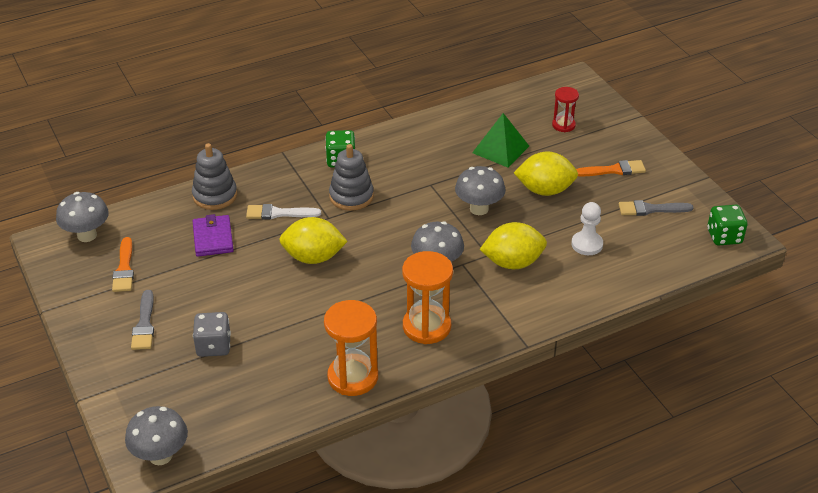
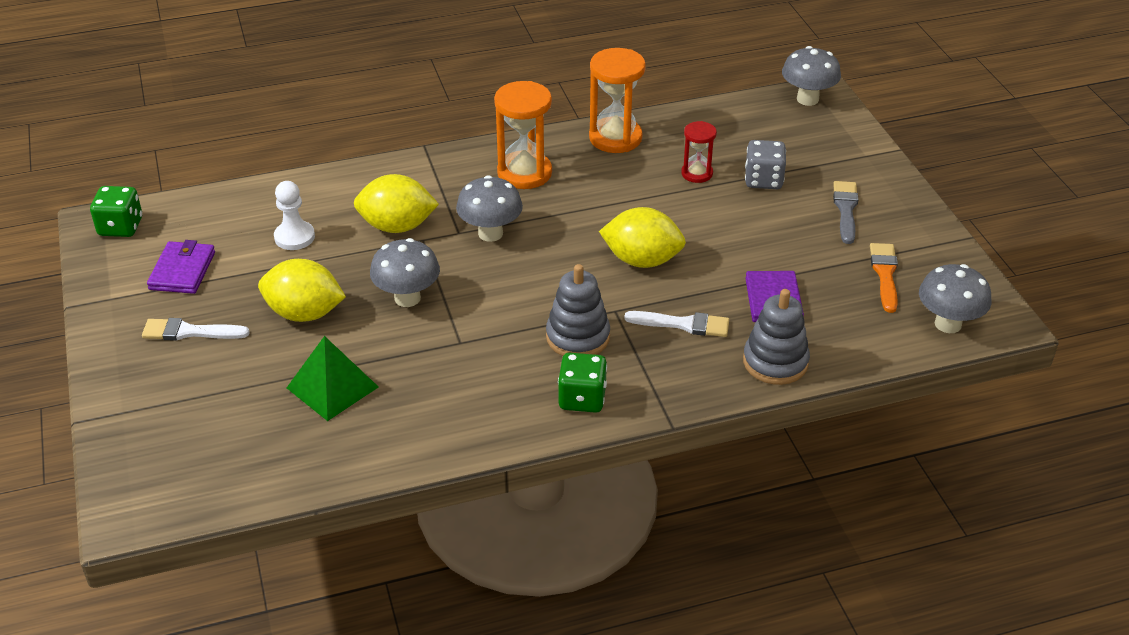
camera: 170 degrees left, 0 degrees up
(563, 125) = (211, 419): red hourglass -> red hourglass (697, 173)
(613, 170) = (189, 332): orange brush -> white brush
(650, 209) = (182, 271): grey brush -> purple wallet

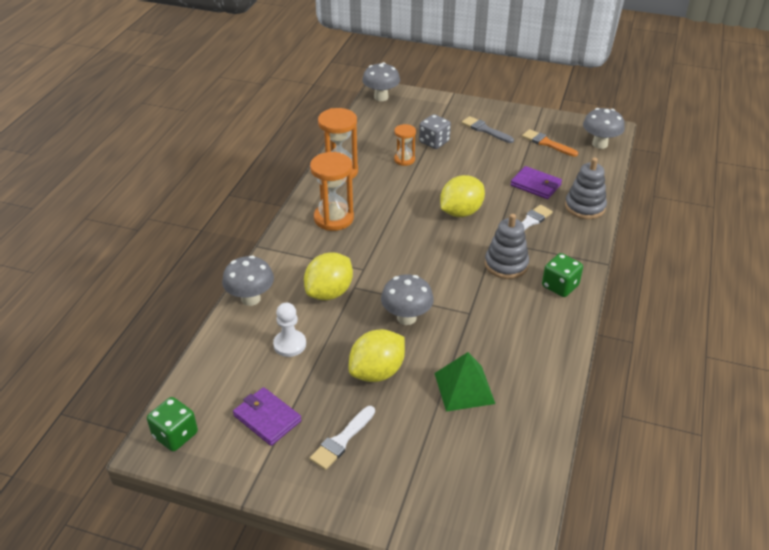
camera: 55 degrees left, 0 degrees up
(490, 233) = (378, 257): grey mushroom -> grey mushroom (251, 299)
(697, 173) = (404, 160): red hourglass -> orange hourglass

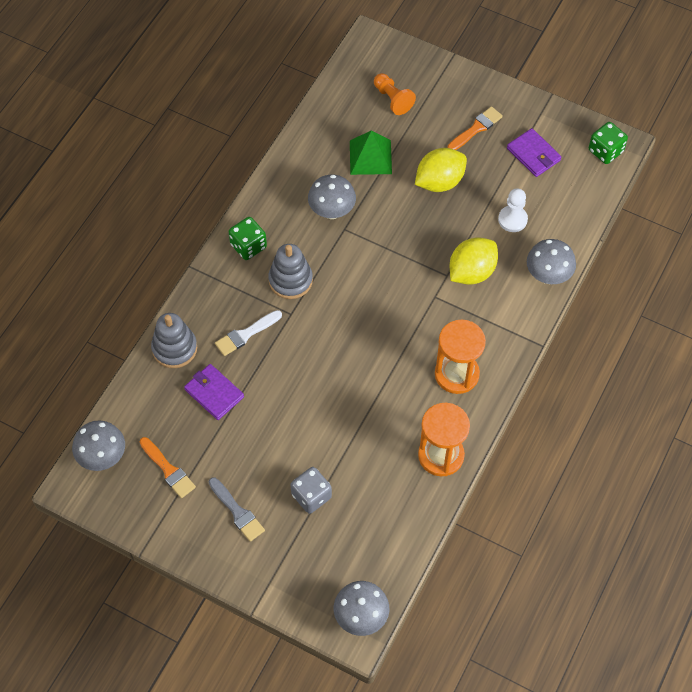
camera: 170 degrees left, 20 degrees up
(342, 440) = (476, 128): white brush -> orange brush
(404, 160) = (357, 465): orange hourglass -> none
(406, 318) = (403, 232): grey mushroom -> grey mushroom (332, 211)
(457, 463) = (392, 99): none -> orange pawn
(461, 212) = (314, 362): yellow lemon -> none

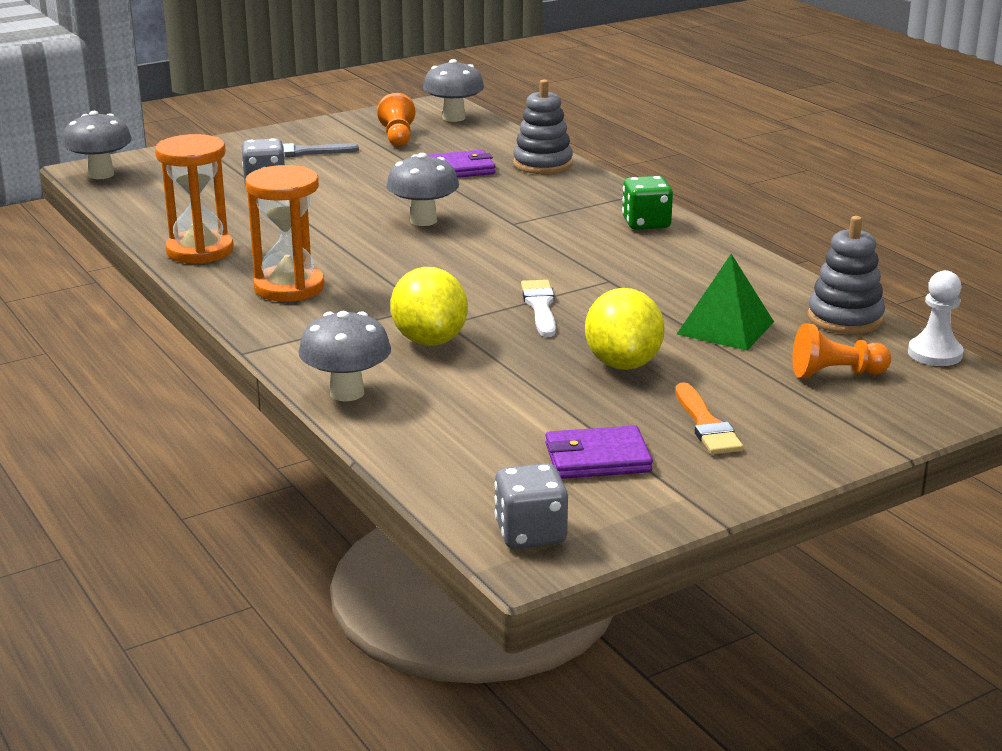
camera: 120 degrees right, 35 degrees down
(168, 470) = (397, 137): orange brush -> orange pawn
(246, 334) = (515, 197): white brush -> white brush (540, 306)
(290, 280) = (563, 233): grey stacking toy -> grey stacking toy (845, 318)
(332, 211) = (649, 280): grey mushroom -> grey mushroom (423, 220)
(512, 219) = (484, 398): white pawn -> white pawn (935, 354)
(605, 151) = (530, 533): green dice -> grey dice

